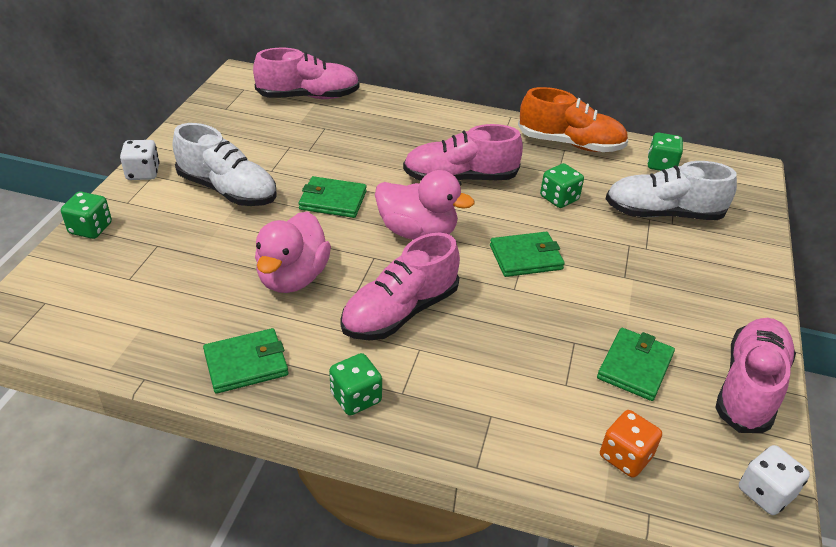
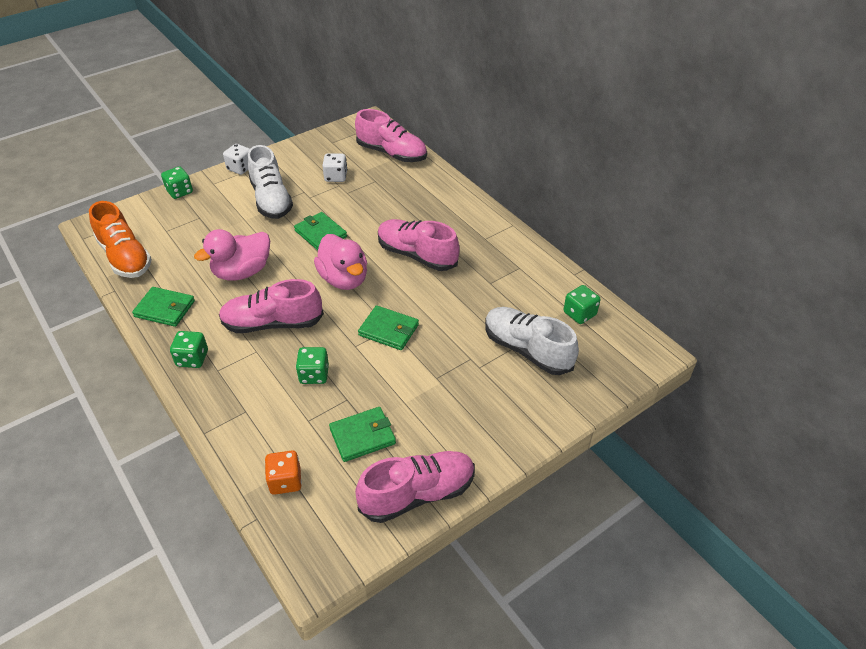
camera: 40 degrees right, 5 degrees up
(559, 198) = (465, 301): green dice -> green dice (314, 375)
(570, 144) = (529, 265): orange shoe -> orange shoe (125, 257)
(765, 493) = (336, 556): white dice -> white dice (336, 177)

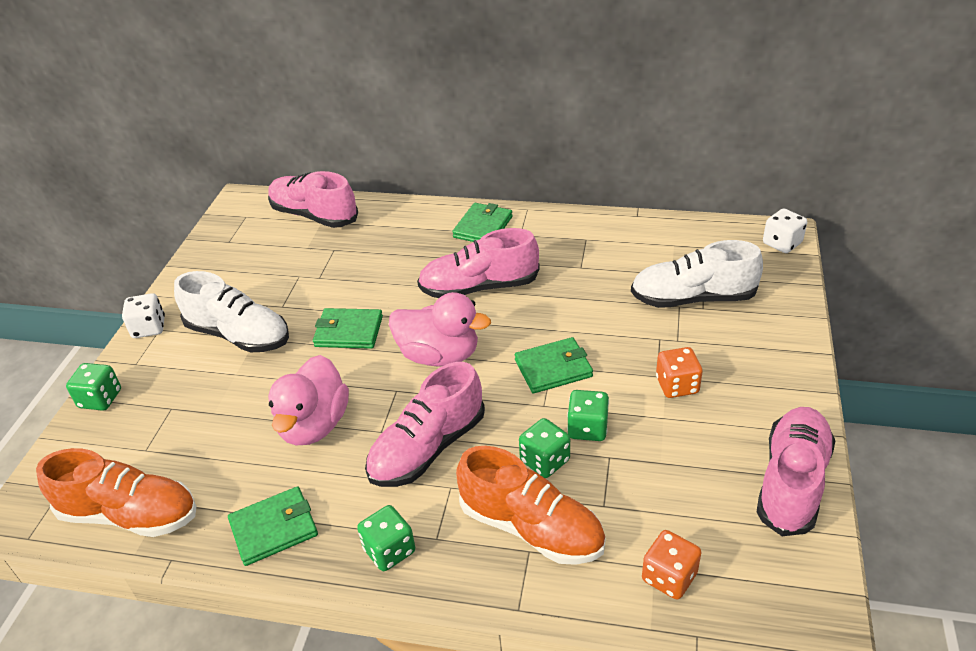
camera: 40 degrees left, 5 degrees down
(261, 401) = (531, 528): none -> orange shoe
(336, 177) = (283, 270): white dice -> white dice (782, 243)
(362, 436) = (673, 476): green wallet -> green wallet (483, 227)
(392, 153) = (314, 215): pink shoe -> pink shoe turned 135 degrees counterclockwise
(438, 392) = (677, 385): none -> orange dice
(579, 314) = (688, 242): green dice -> green dice (587, 428)

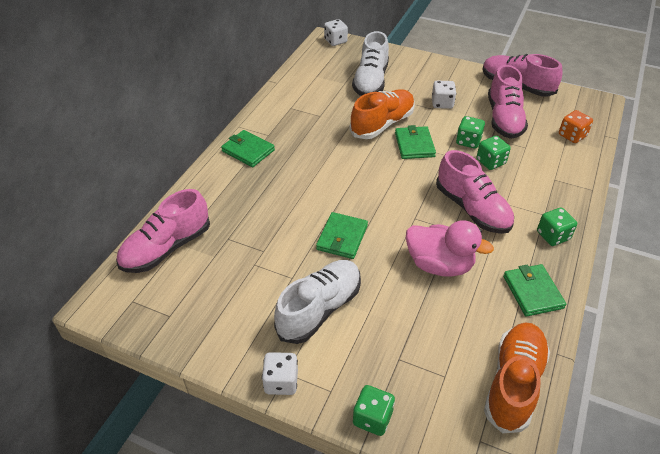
camera: 80 degrees left, 5 degrees up
(439, 355) = (386, 192): pink duck -> none
(479, 287) = (320, 163): pink shoe -> pink shoe (504, 119)
(531, 528) = (539, 175): orange shoe -> orange shoe (382, 124)
(677, 385) = (442, 103): orange dice -> white dice

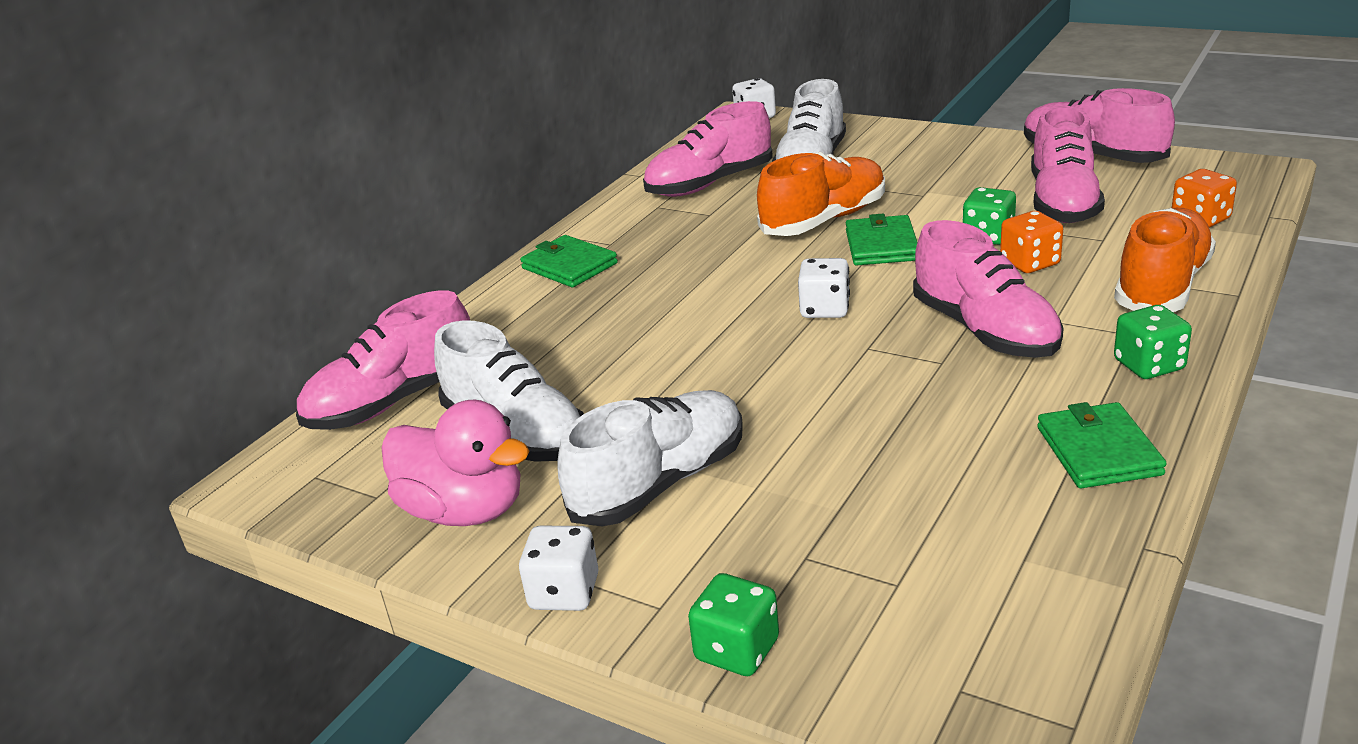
camera: 10 degrees right, 15 degrees down
(238, 273) = (516, 433): none -> white shoe
(317, 92) = (709, 184): none -> pink shoe
(342, 237) = (721, 379): green wallet -> none
(439, 265) = (908, 414): pink duck -> pink duck (465, 510)
(442, 103) = (943, 187): white dice -> white dice (825, 309)
(490, 162) = (1030, 263): green dice -> orange dice
(513, 383) = (1043, 595): orange shoe -> orange shoe (1162, 286)

